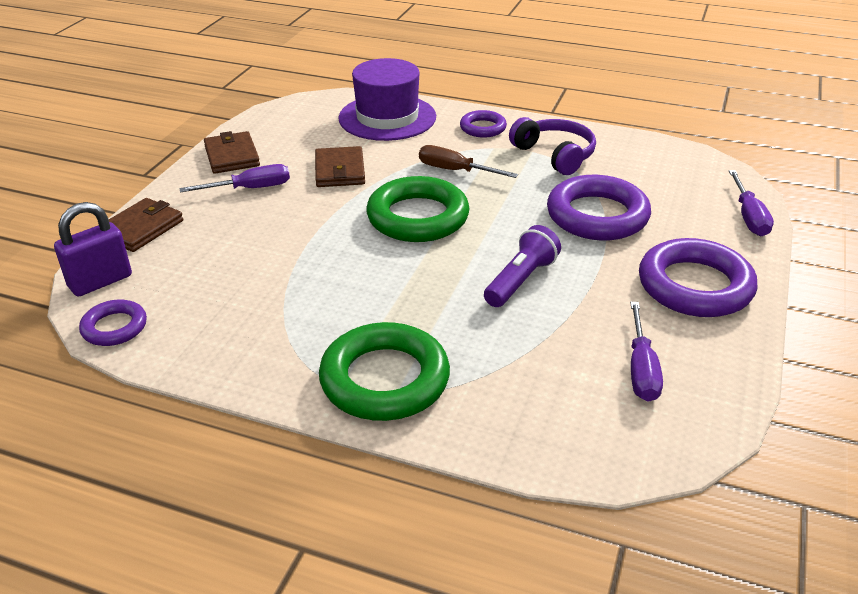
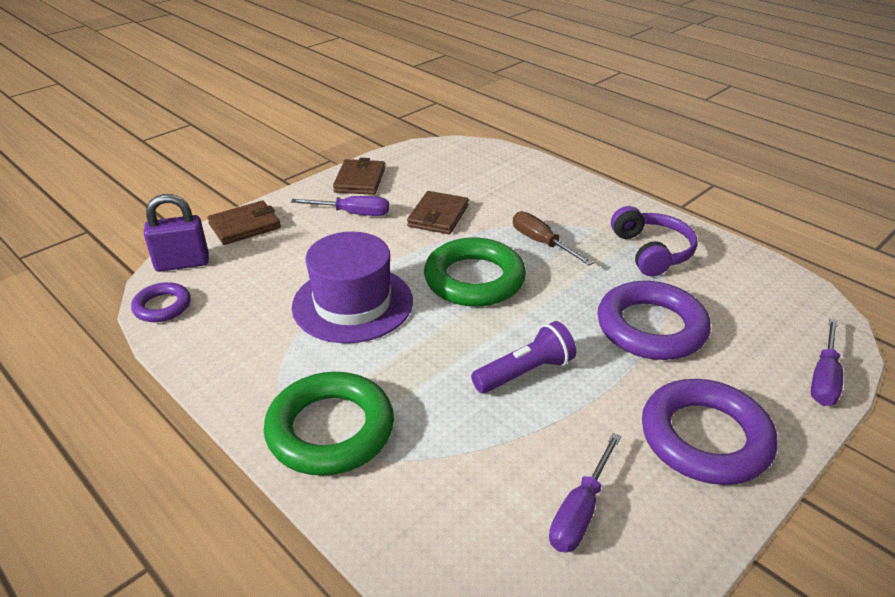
camera: 25 degrees right, 0 degrees up
(387, 117) = (516, 176): purple hat -> purple hat (352, 303)
(483, 128) = (598, 207): purple ring -> none

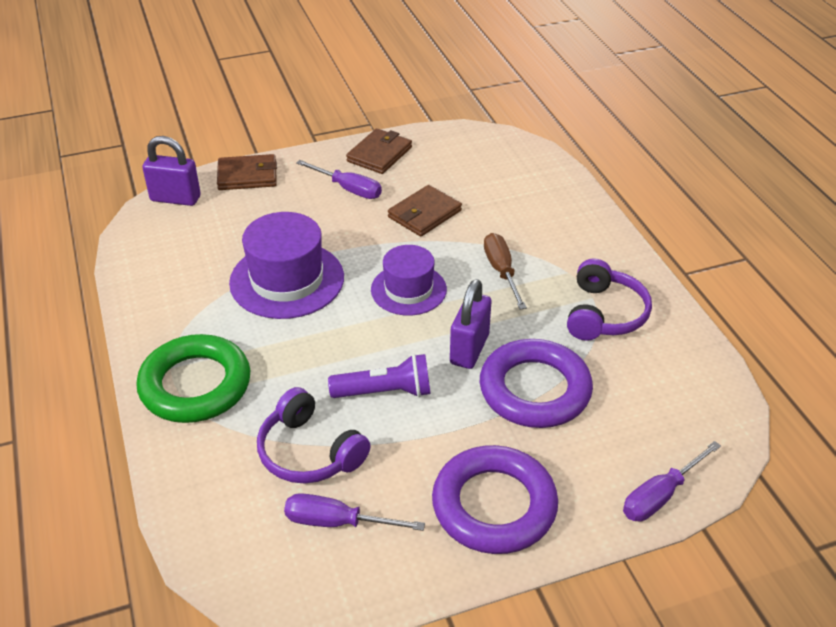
camera: 25 degrees right, 5 degrees up
(162, 306) = (137, 235): purple ring -> none
(474, 279) = (408, 289): green ring -> purple hat
(498, 453) = (309, 452): none -> purple headphones
(568, 312) = (469, 349): none -> purple padlock
(580, 511) = (337, 522): purple screwdriver -> purple screwdriver turned 45 degrees clockwise

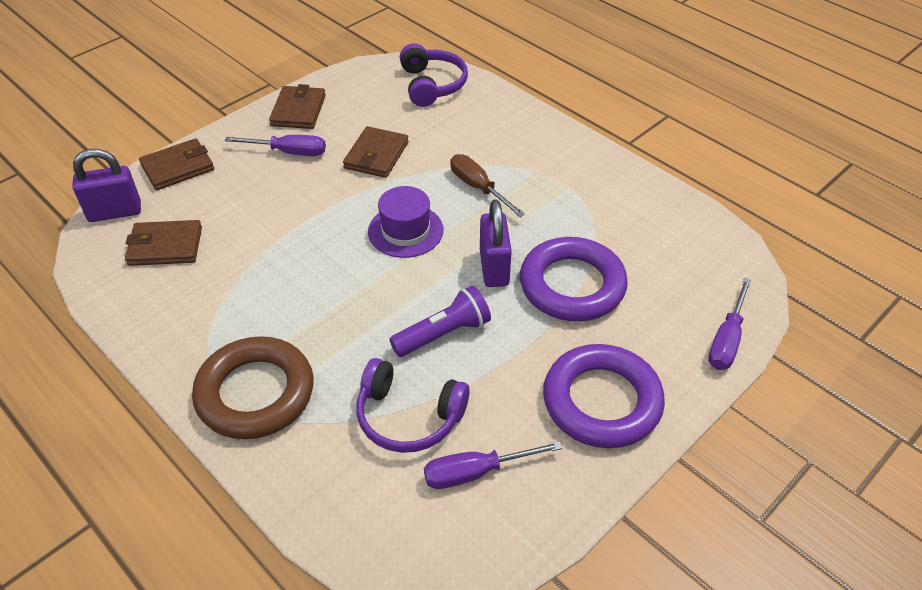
camera: 25 degrees left, 5 degrees up
(195, 385) = (255, 393): green ring -> brown ring
(198, 239) = (165, 246): none -> brown wallet
(287, 280) = (283, 258): purple hat -> none
(604, 314) = (588, 198): purple headphones -> purple headphones (432, 85)

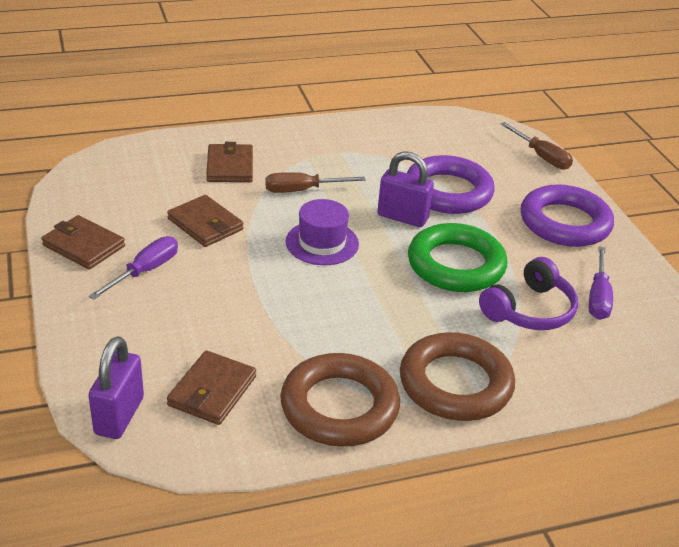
camera: 65 degrees left, 10 degrees down
(178, 167) = (89, 350): brown wallet -> brown wallet (230, 167)
(183, 326) = (339, 407): none -> brown ring
(432, 85) = (136, 162): purple headphones -> none
(444, 334) = (456, 265): purple flashlight -> green ring
(727, 340) = (541, 157): purple screwdriver -> brown screwdriver

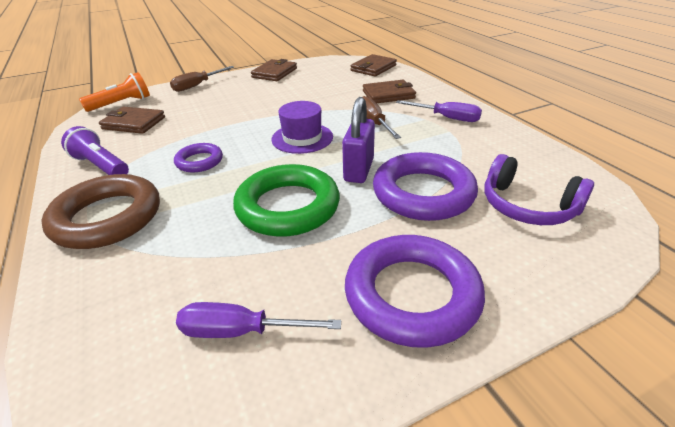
camera: 85 degrees right, 0 degrees up
(119, 416) = (121, 103): purple padlock -> orange flashlight
(145, 271) = (253, 90): purple screwdriver -> purple screwdriver (447, 118)
(205, 224) = (310, 97): brown wallet -> brown wallet (373, 68)
(339, 407) = (101, 166): brown ring -> purple flashlight
(353, 321) = (199, 161): none -> purple ring
(530, 310) = (213, 263): purple headphones -> purple headphones (527, 206)
(541, 157) = (577, 267): brown screwdriver -> brown screwdriver (197, 85)

